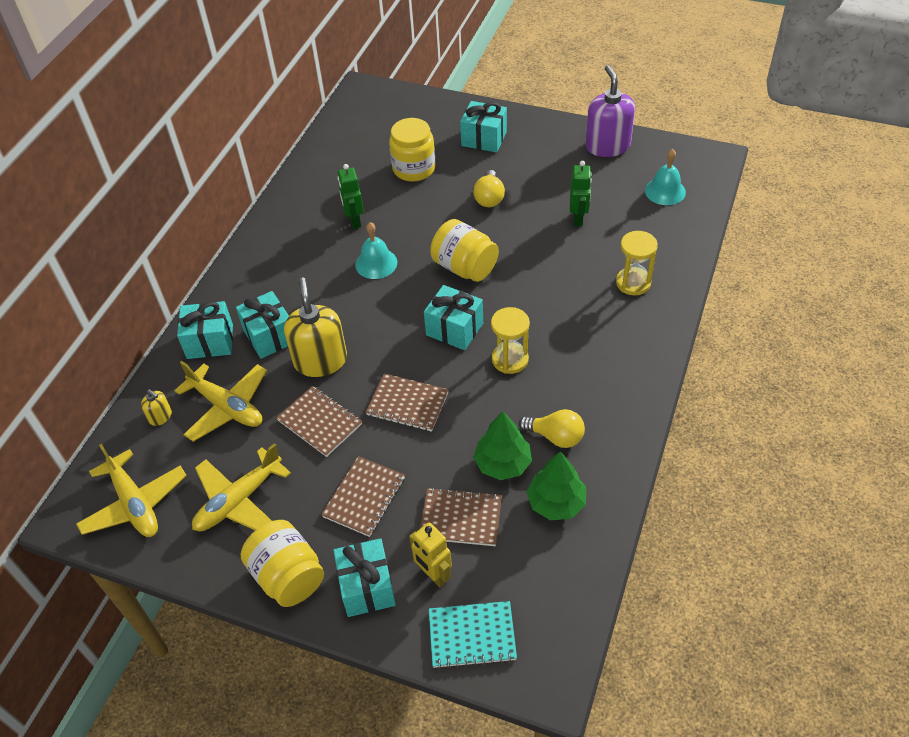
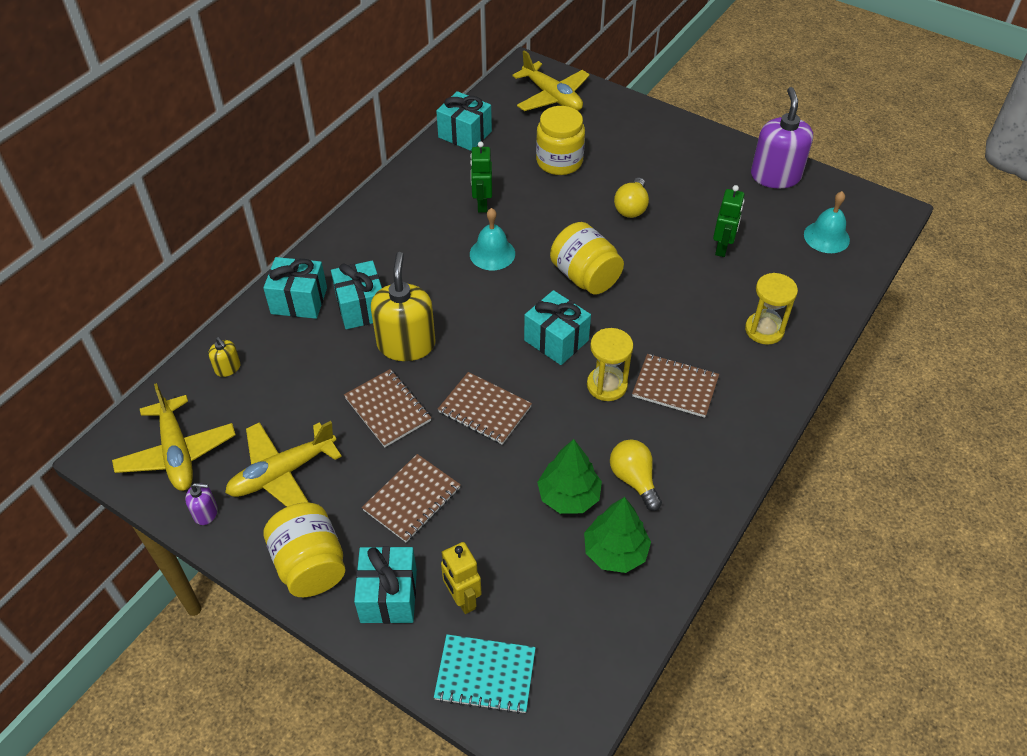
camera: 10 degrees right, 0 degrees up
(177, 552) = (206, 512): none -> purple soap dispenser
(227, 407) = (297, 373): yellow plane -> yellow plane (552, 97)
(461, 518) = (507, 545): brown notebook -> brown notebook (675, 387)
(484, 139) = (642, 143): turquoise gift -> turquoise gift (465, 134)
(555, 437) = (634, 479): yellow light bulb -> yellow light bulb turned 150 degrees counterclockwise

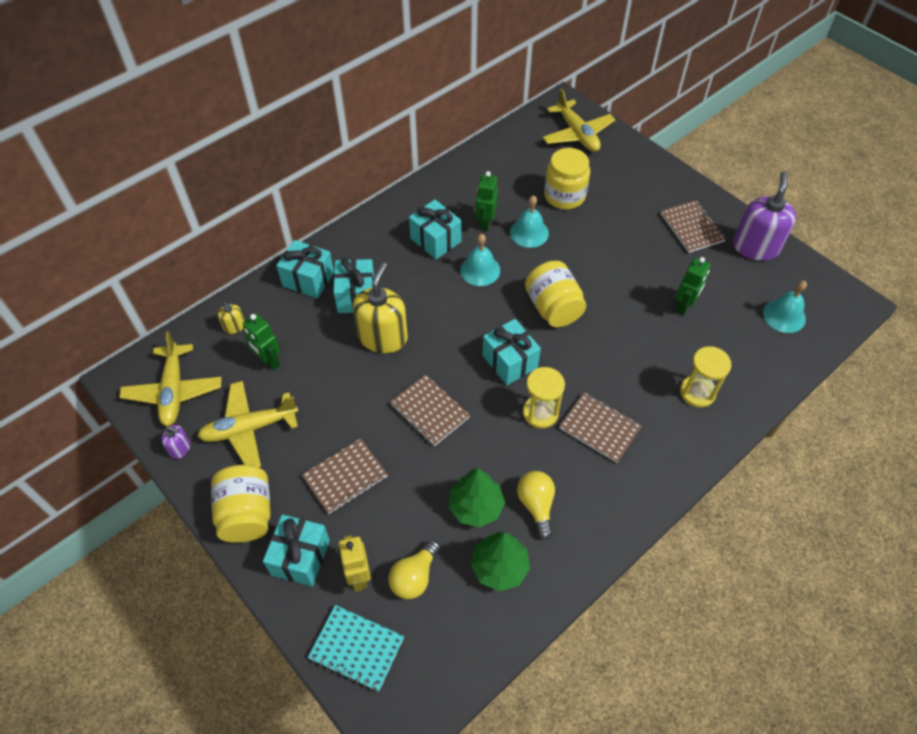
camera: 15 degrees right, 5 degrees up
(281, 397) = (268, 361): none -> green robot
(387, 409) = (350, 392): brown notebook -> brown notebook (691, 228)
(465, 134) = (491, 155): turquoise gift -> turquoise gift (435, 240)
(533, 205) = (529, 232): none -> turquoise bell
(631, 207) = (614, 251): yellow light bulb -> yellow light bulb (414, 577)

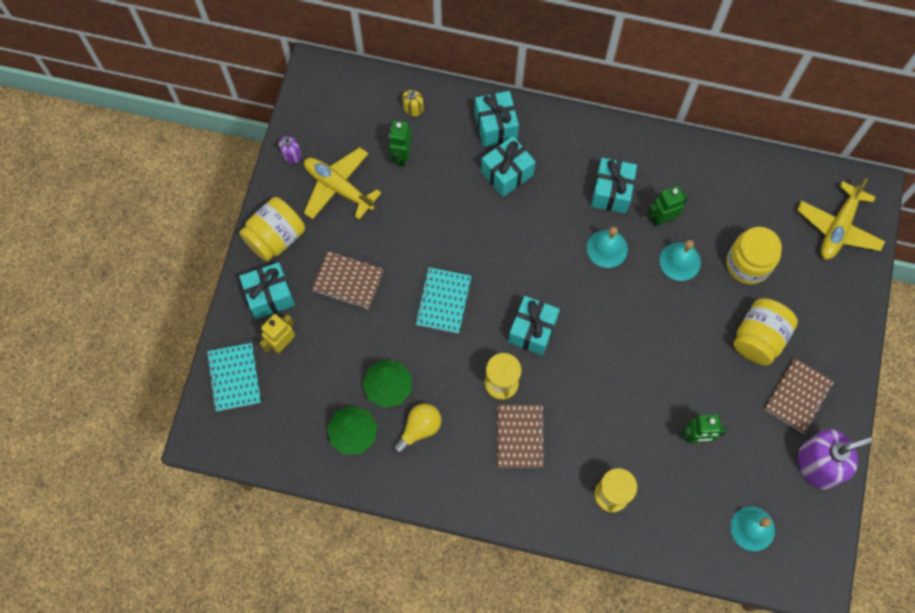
camera: 55 degrees right, 15 degrees up
(174, 391) = (330, 113): yellow plane -> none
(180, 448) = (291, 155): purple soap dispenser -> purple soap dispenser turned 60 degrees clockwise
(383, 337) = (483, 221): yellow soap dispenser -> none
(414, 577) = (307, 380): yellow light bulb -> none
(429, 411) = (443, 301): brown notebook -> turquoise notebook
(553, 308) = (612, 331): yellow jar -> yellow jar (759, 338)

